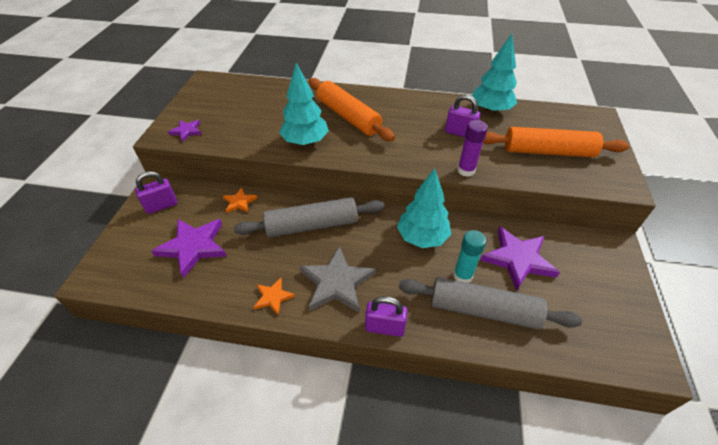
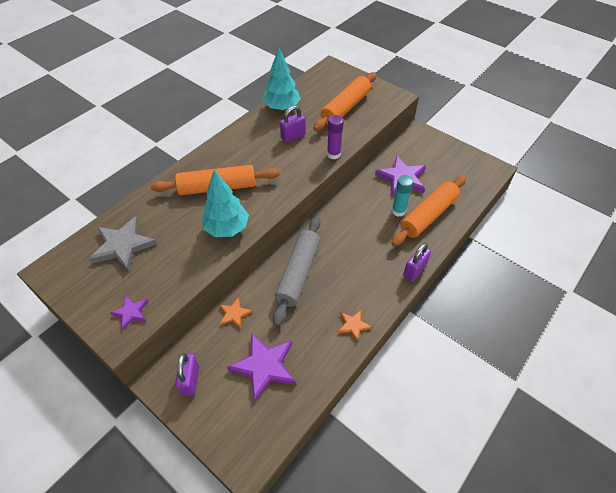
camera: 60 degrees left, 5 degrees up
(336, 283) = (363, 281): grey star -> grey star (123, 246)
(422, 238) = (354, 214): turquoise tree -> none
(483, 310) = (428, 215): grey rolling pin -> orange rolling pin

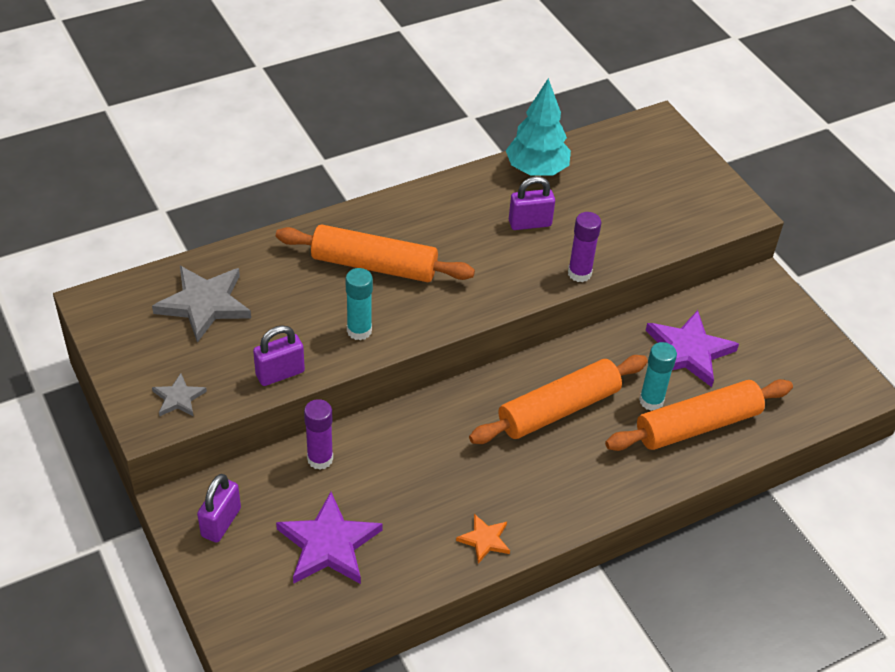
camera: 20 degrees right, 5 degrees down
(131, 312) = (178, 398): purple star -> grey star
(227, 228) = (359, 331): turquoise tree -> turquoise glue stick
(234, 314) = (320, 459): orange star -> purple glue stick
(298, 273) = (441, 437): grey rolling pin -> none
(346, 108) = (643, 203): orange rolling pin -> orange rolling pin (559, 409)
(414, 270) = (624, 499): purple padlock -> purple padlock (280, 373)

